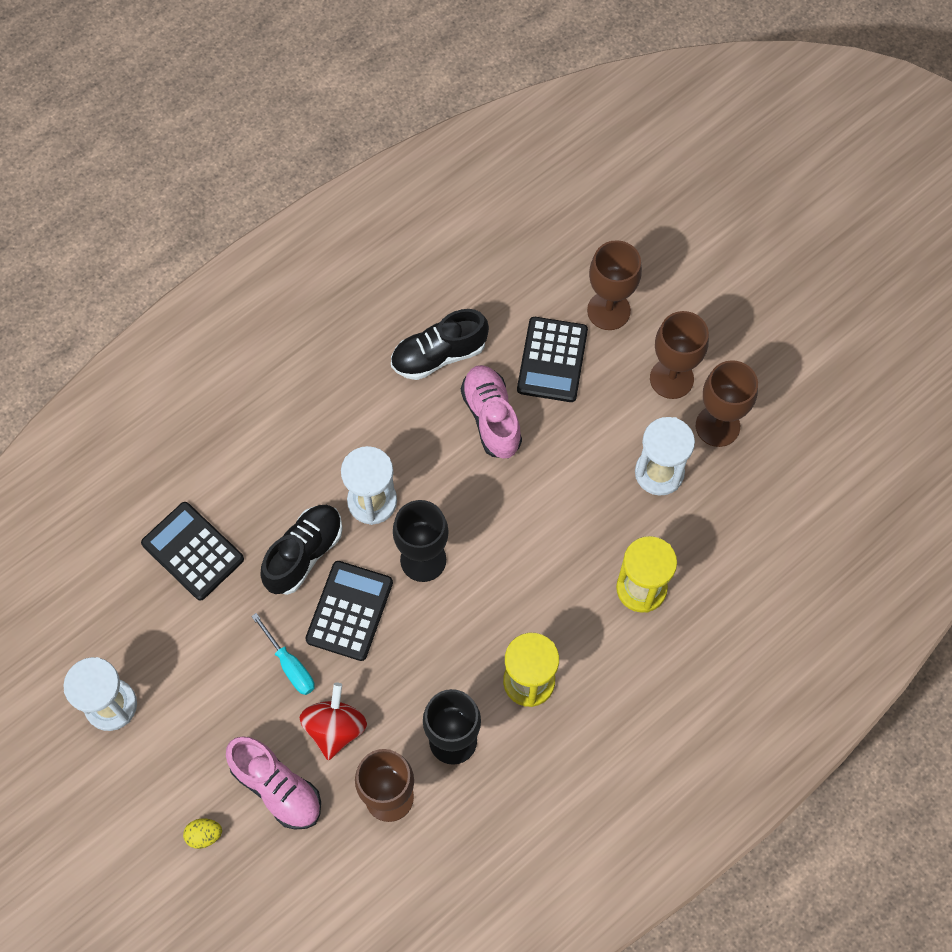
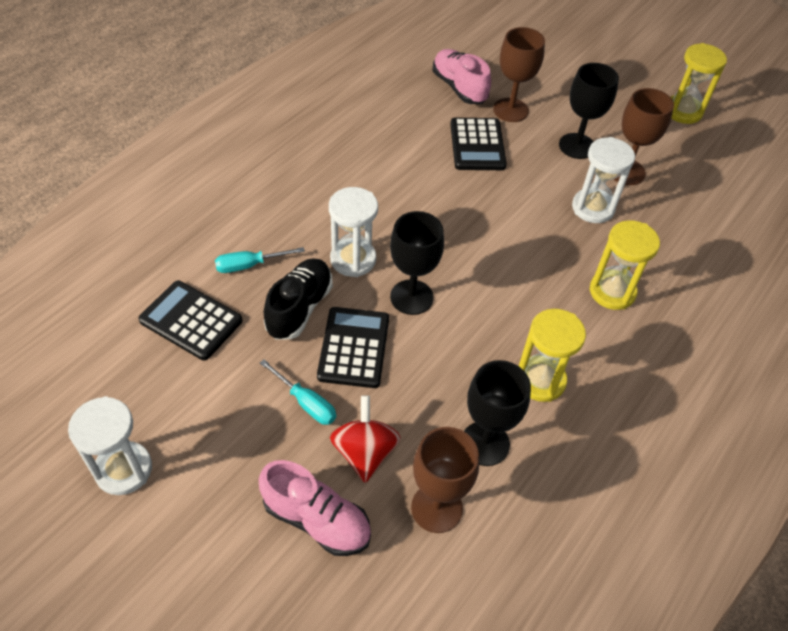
camera: 15 degrees left, 15 degrees down
(204, 835) = (246, 584): yellow egg -> none
(261, 491) = (249, 265): none -> turquoise screwdriver
(439, 355) = (383, 152): black shoe -> none
(491, 418) = (440, 188): pink shoe -> pink shoe (459, 88)
(671, 378) = (577, 146): brown goblet -> black goblet
(824, 342) = (683, 111): none -> yellow hourglass

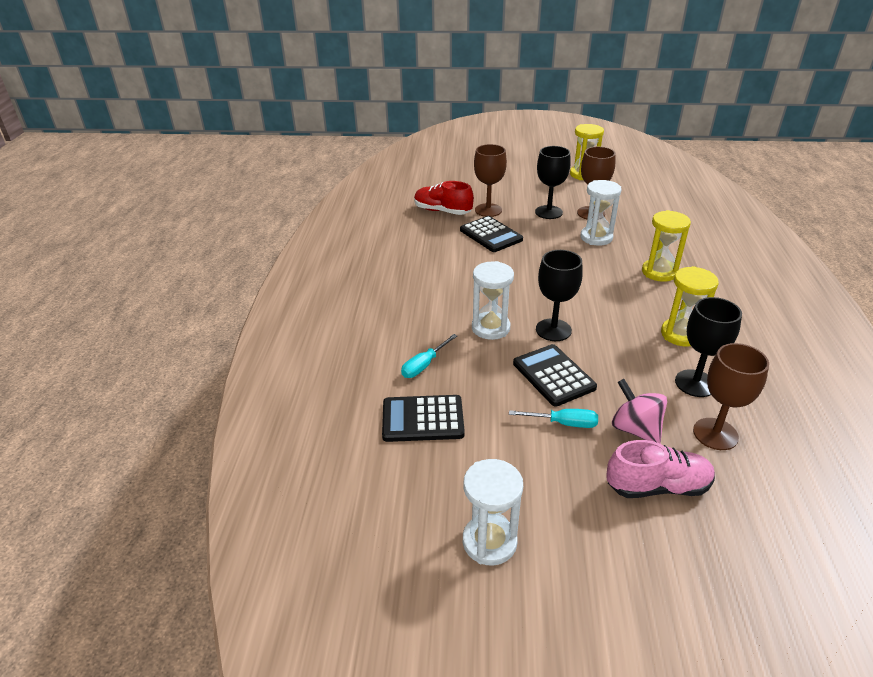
camera: 30 degrees left, 15 degrees down
(299, 308) = (490, 372): black shoe -> none
(365, 452) = (635, 429): red spinning top -> pink spinning top
(459, 88) = (442, 211): pink shoe -> red shoe

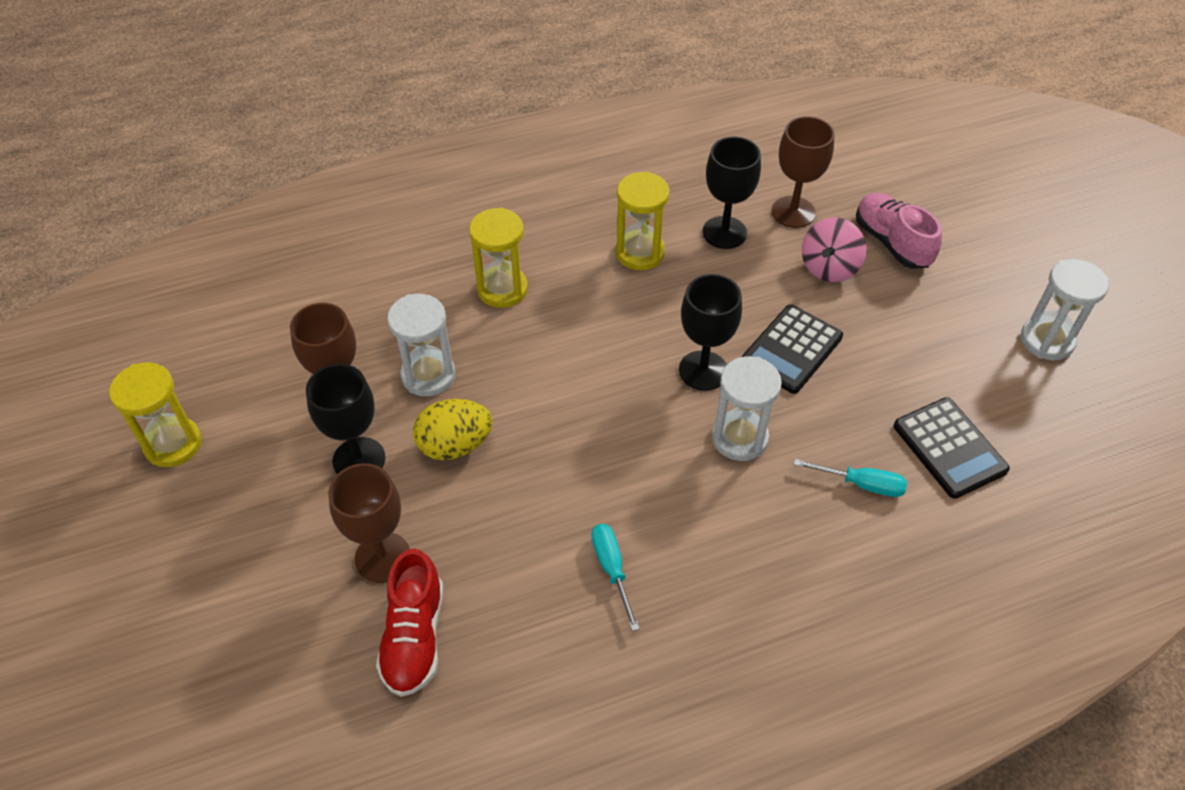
camera: 115 degrees left, 15 degrees up
(491, 235) = (478, 521): black calculator -> none
(542, 237) = (455, 445): none -> yellow egg
(563, 423) = (862, 323): turquoise screwdriver -> turquoise screwdriver (612, 569)

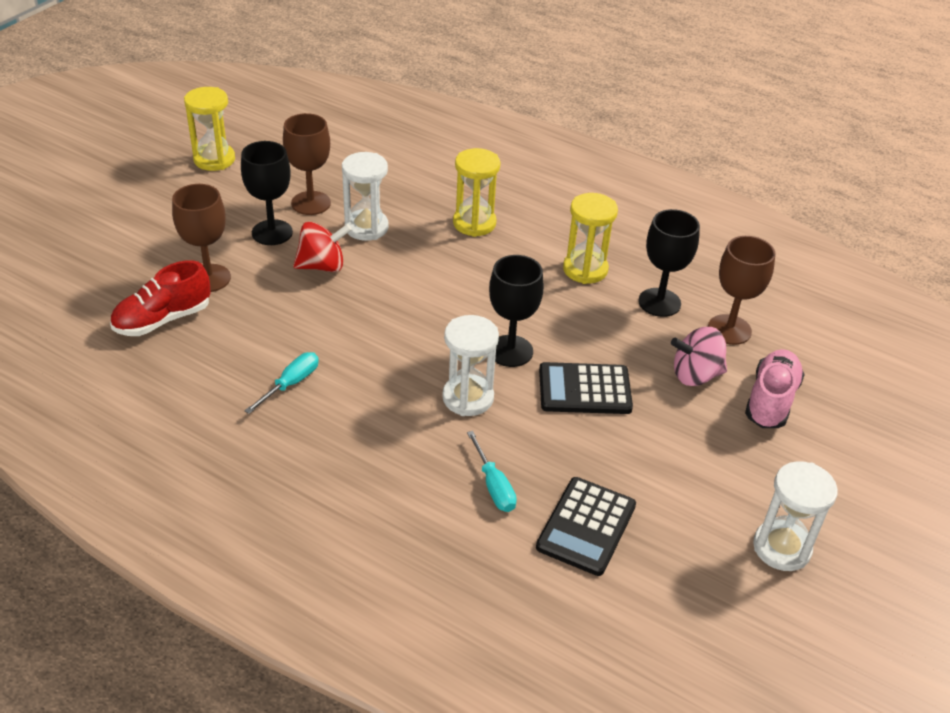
camera: 50 degrees right, 10 degrees down
(455, 445) = (322, 266): yellow egg -> red spinning top

